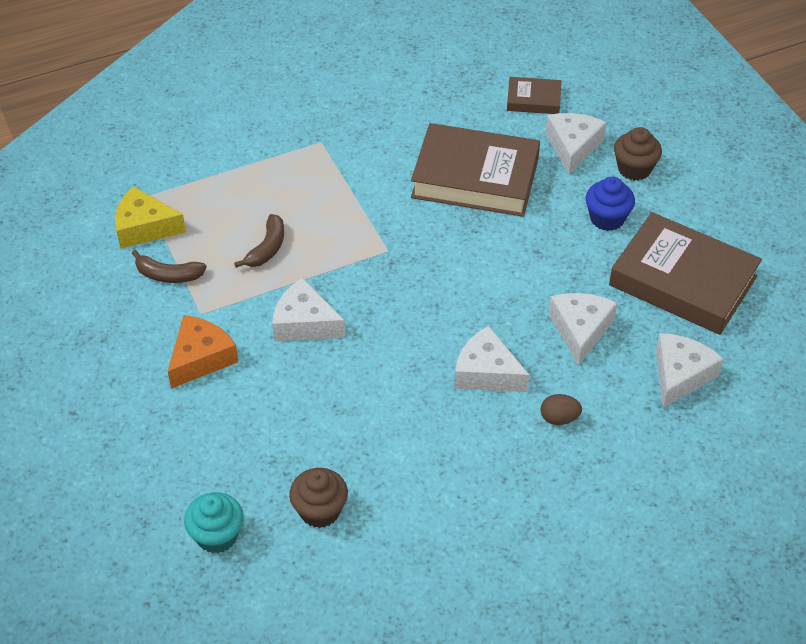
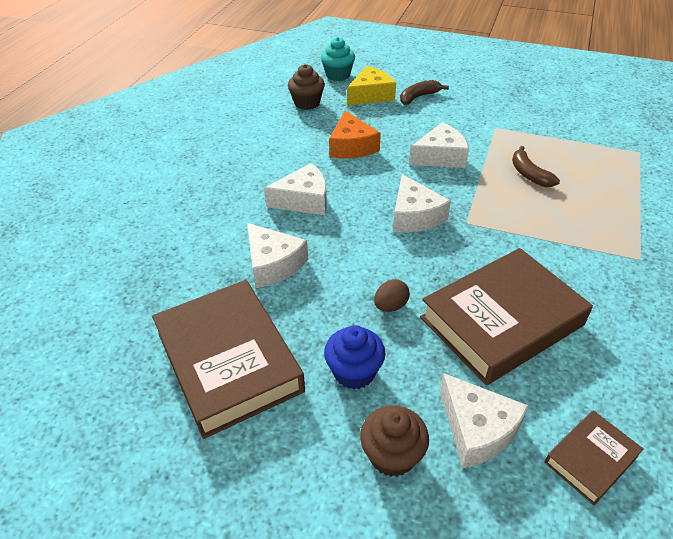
camera: 135 degrees right, 5 degrees down
(144, 227) = (603, 140): yellow cheese -> yellow cheese (371, 95)
(168, 275) = (544, 130): brown banana -> brown banana (419, 97)
(201, 358) = (458, 113): orange cheese -> orange cheese (351, 146)
(559, 418) = (229, 206): brown egg -> brown egg (390, 306)
(680, 375) = (167, 283): white cheese -> white cheese (414, 216)
(682, 281) = (229, 361): brown book -> brown book turned 75 degrees clockwise

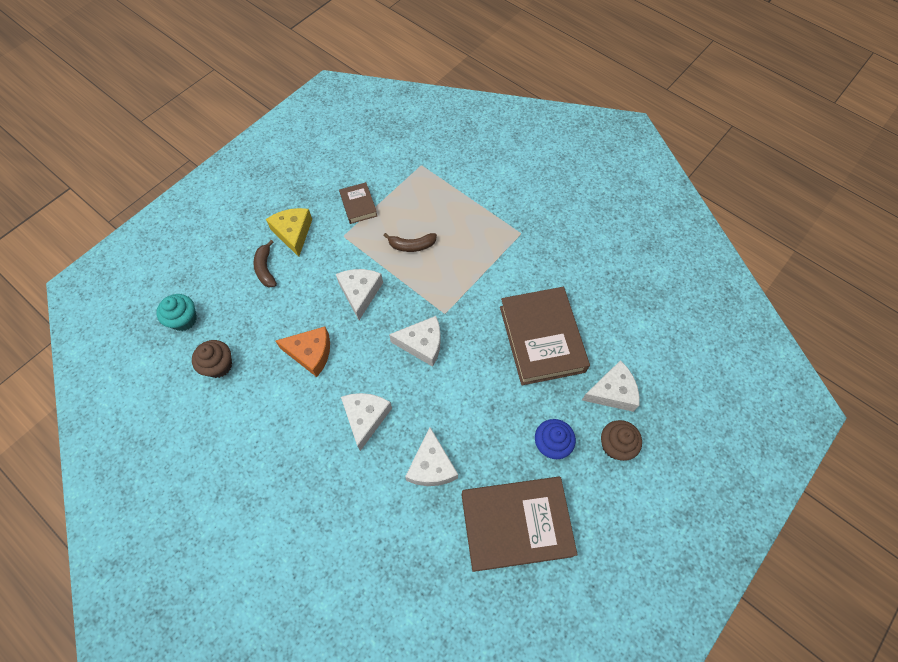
camera: 70 degrees left, 20 degrees up
(273, 264) = (431, 466): white cheese -> white cheese turned 105 degrees clockwise
(371, 95) = (239, 306): yellow cheese -> yellow cheese (293, 233)
(390, 306) = (504, 399): brown egg -> none
(590, 459) = (645, 345): brown book -> brown book (358, 205)

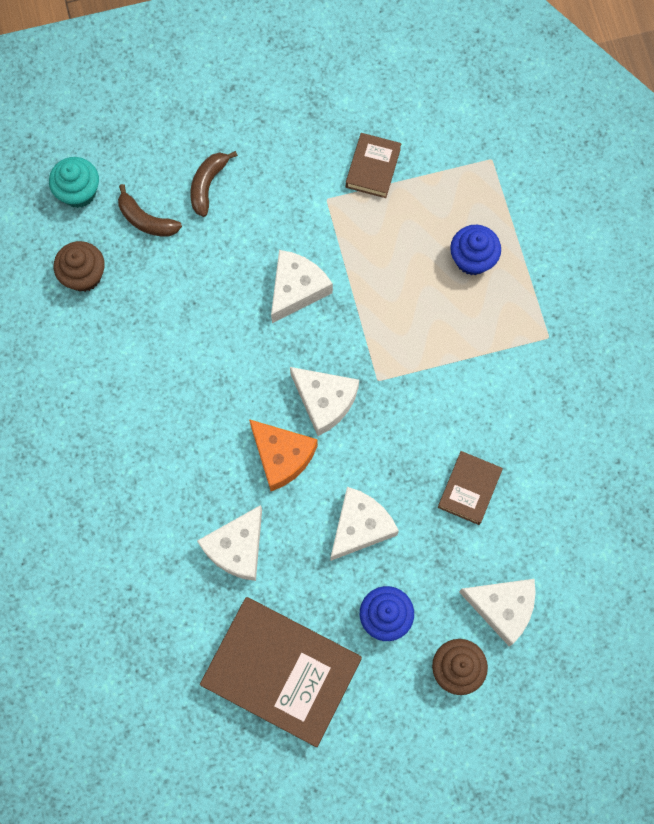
camera: 35 degrees right, 10 degrees up
(293, 233) = (269, 157): yellow cheese -> none
(310, 353) = (192, 327): orange cheese -> orange cheese (282, 456)
(365, 418) = (203, 445): white cheese -> white cheese (360, 526)
(412, 245) = (400, 266): brown banana -> brown banana (146, 220)
(449, 219) = (472, 259): none -> blue cupcake
(542, 339) = (469, 489): brown book -> brown book, size x0.48

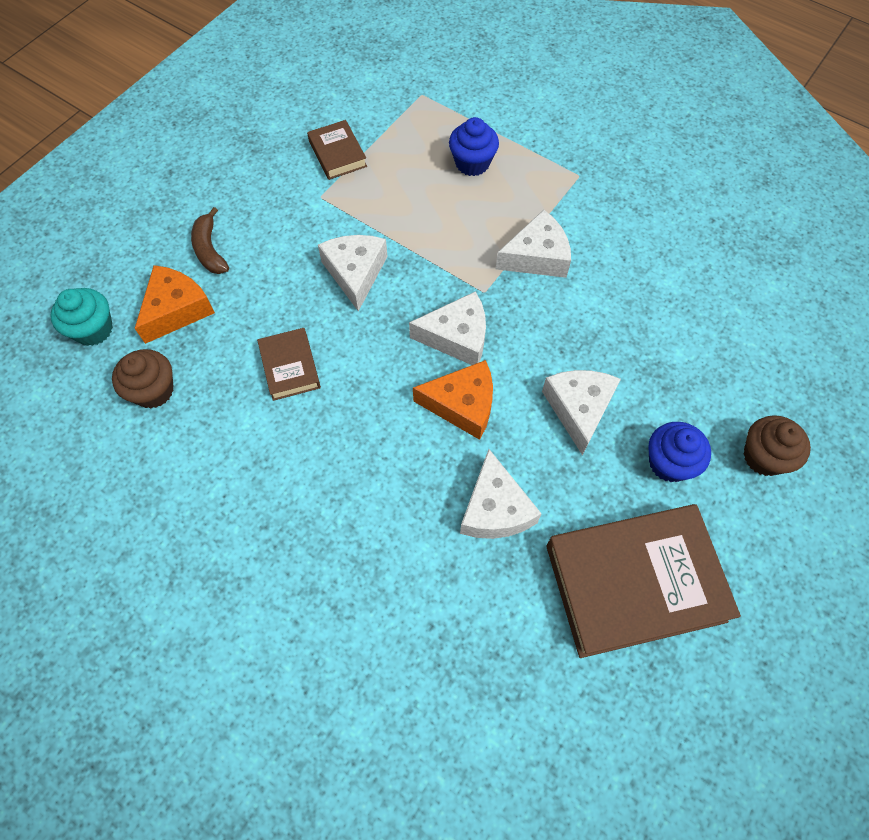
camera: 40 degrees left, 10 degrees down
(146, 220) = (176, 310): brown banana -> orange cheese
(469, 489) = (632, 316): brown book -> brown book (290, 367)
(502, 608) = (746, 382): white cheese -> white cheese (537, 256)

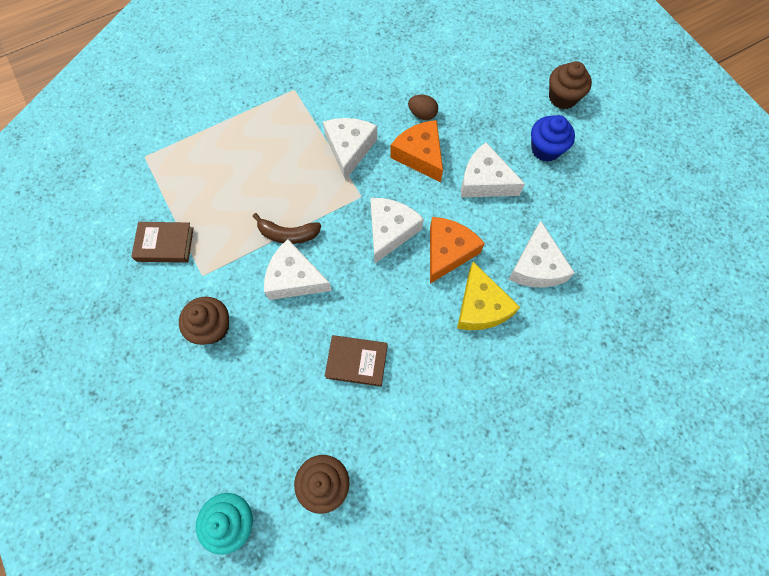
camera: 65 degrees left, 5 degrees up
(176, 310) = (252, 436): orange cheese -> orange cheese (420, 155)
(210, 250) = (204, 386): brown banana -> brown banana (288, 234)
(271, 229) = (212, 327): none -> brown cupcake
(411, 465) = (480, 306): none -> yellow cheese
(472, 163) = (238, 152): blue cupcake -> none
(495, 508) = (536, 266): white cheese -> white cheese turned 75 degrees clockwise
(629, 308) = (422, 114): none -> brown egg
(634, 582) = (617, 208): brown book -> none

